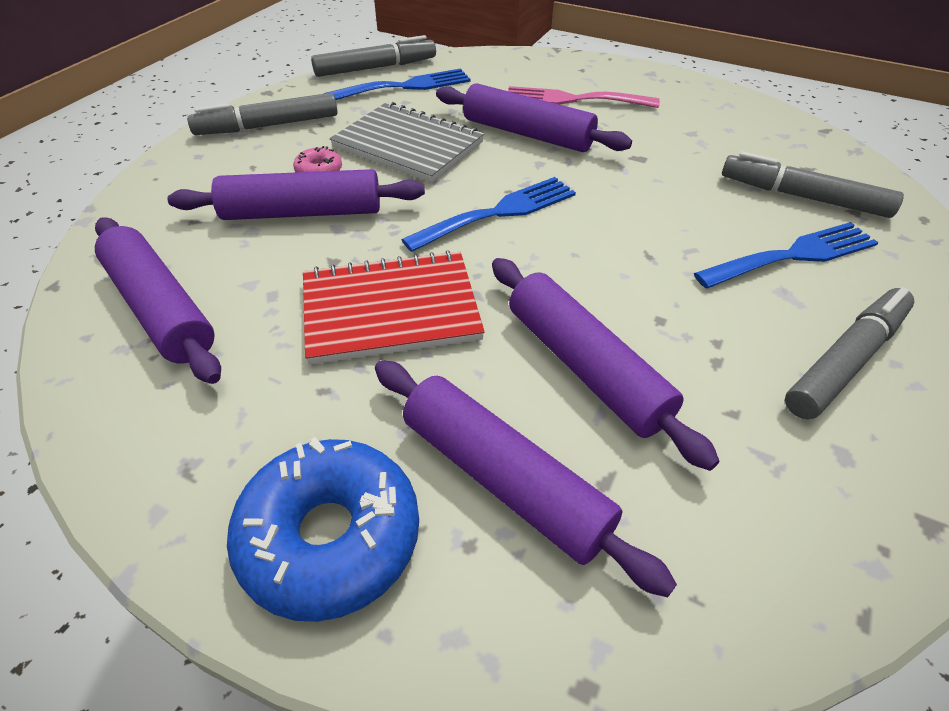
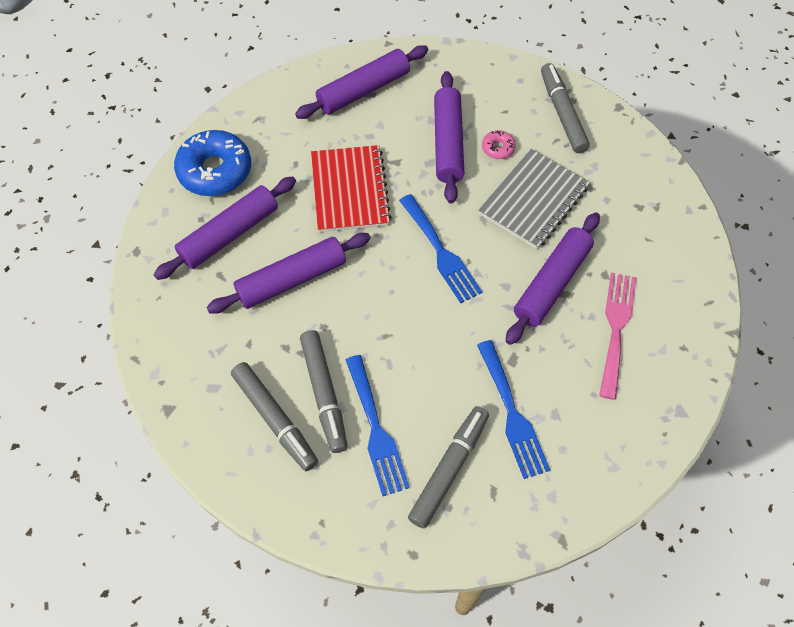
camera: 95 degrees right, 15 degrees up
(375, 68) = (671, 178): grey marker -> grey marker (324, 393)
(405, 86) = (634, 199): blue fork -> blue fork (512, 414)

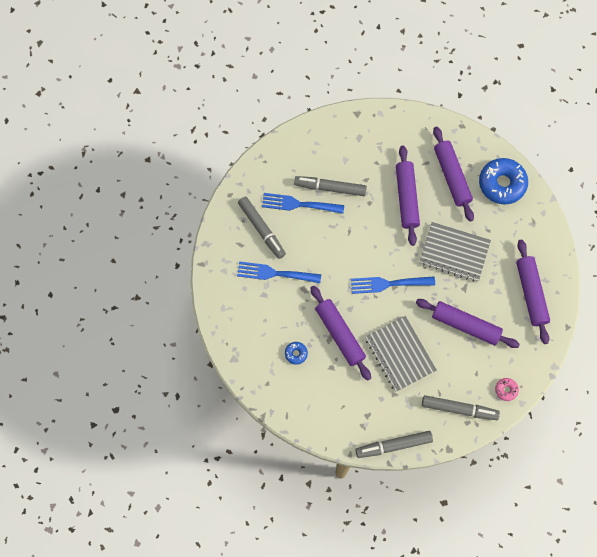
camera: 115 degrees right, 10 degrees up
(275, 419) = (327, 160): grey marker -> grey marker (393, 445)
(349, 190) = (454, 252): red notebook -> grey notebook
(498, 148) = (448, 353): pink donut -> pink donut (506, 390)
(616, 328) = (296, 354): pink fork -> blue donut

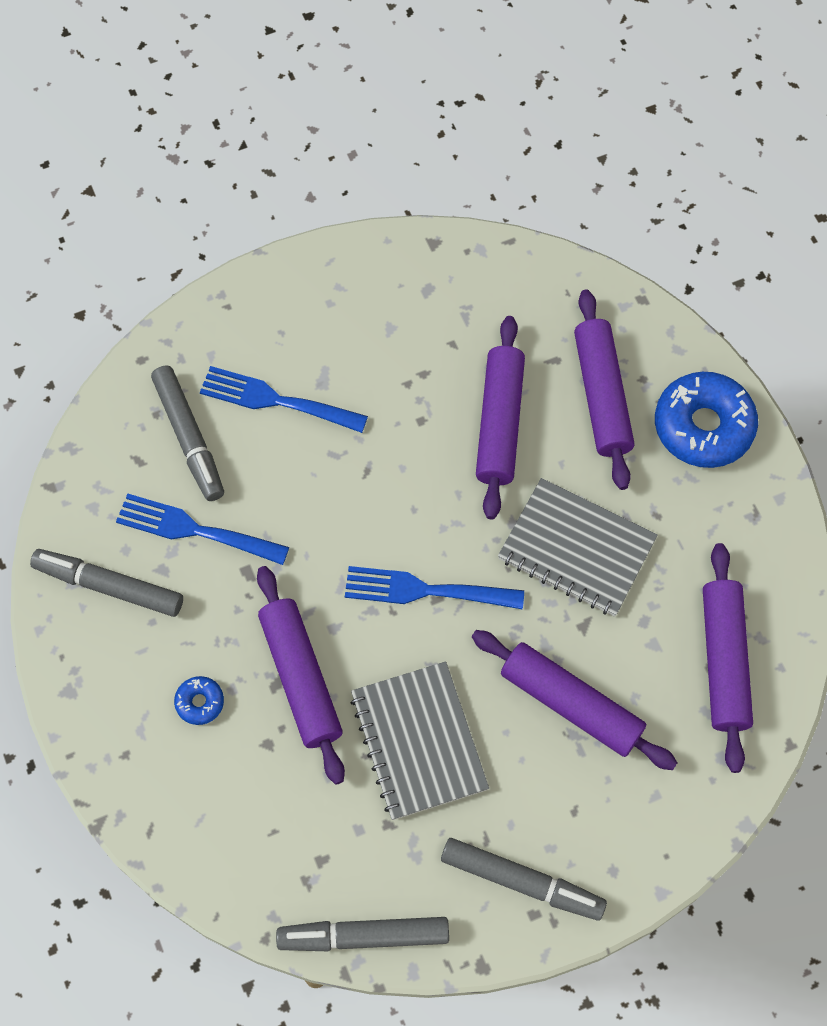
camera: 10 degrees right, 5 degrees down
(330, 188) = (347, 379): grey marker -> grey marker (109, 586)
(506, 390) = (632, 858): pink donut -> none

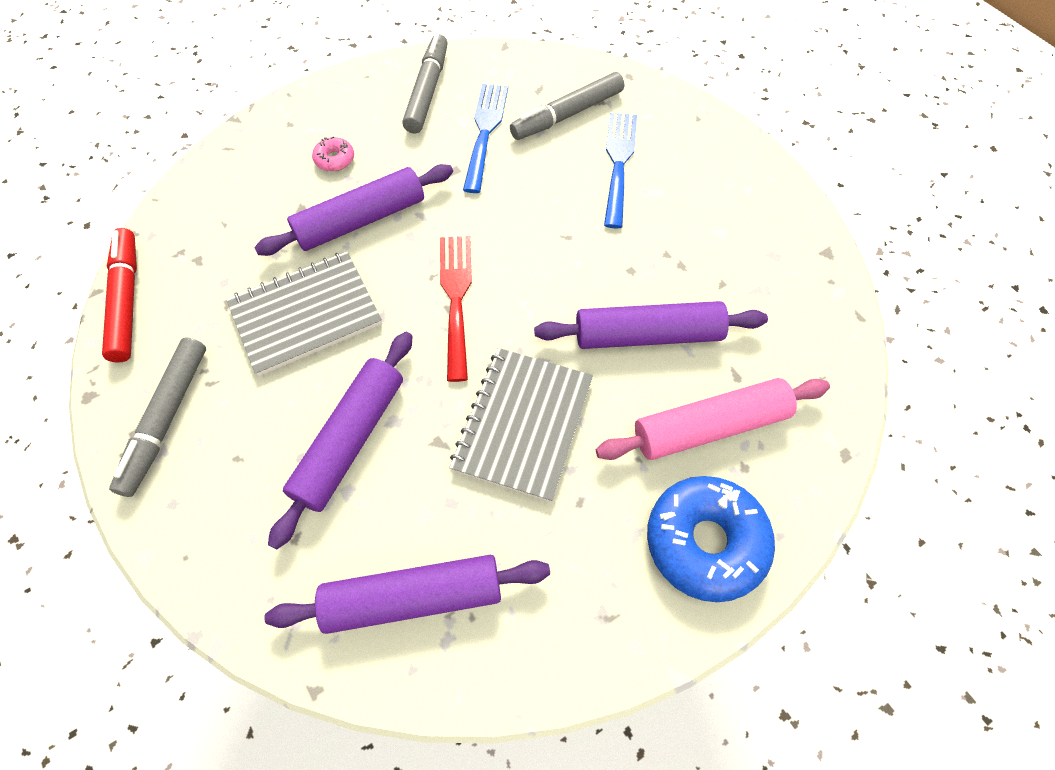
camera: 80 degrees right, 5 degrees down
(200, 702) = (335, 159): blue donut -> pink donut
(364, 936) = (126, 300): grey marker -> red marker
(425, 590) = (456, 298): blue fork -> red fork
(601, 395) = (710, 426): purple rolling pin -> pink rolling pin

